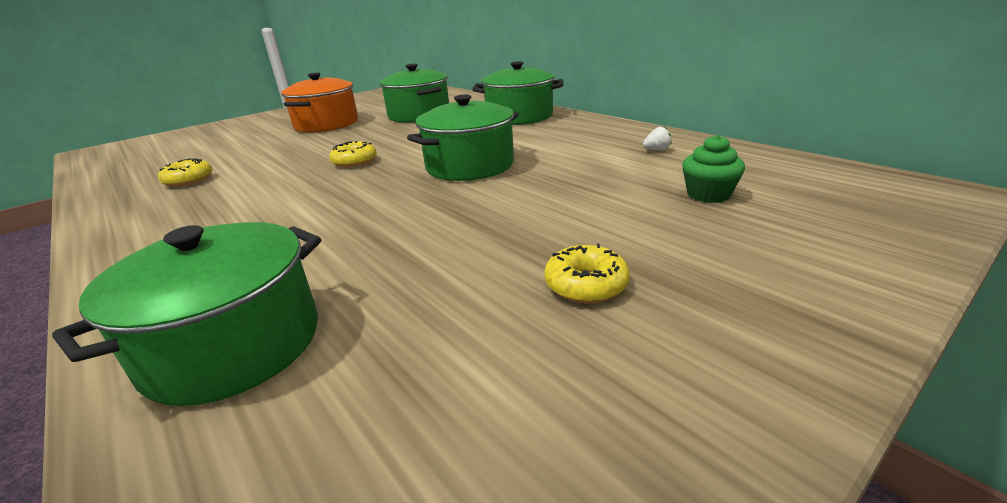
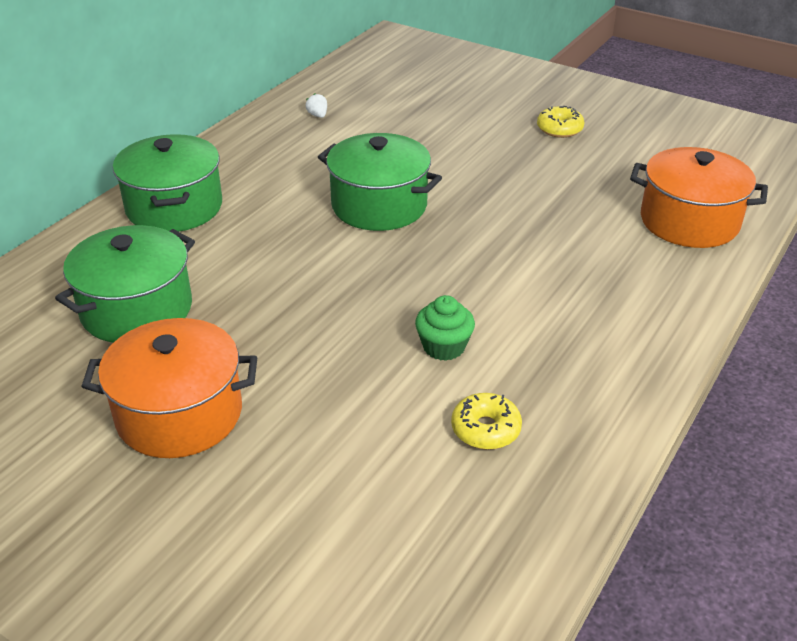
camera: 110 degrees left, 10 degrees up
(234, 345) = (689, 221): green pot -> orange pot
(355, 162) = (380, 294): yellow donut -> none
(708, 194) = (417, 97): green cupcake -> green cupcake (444, 347)

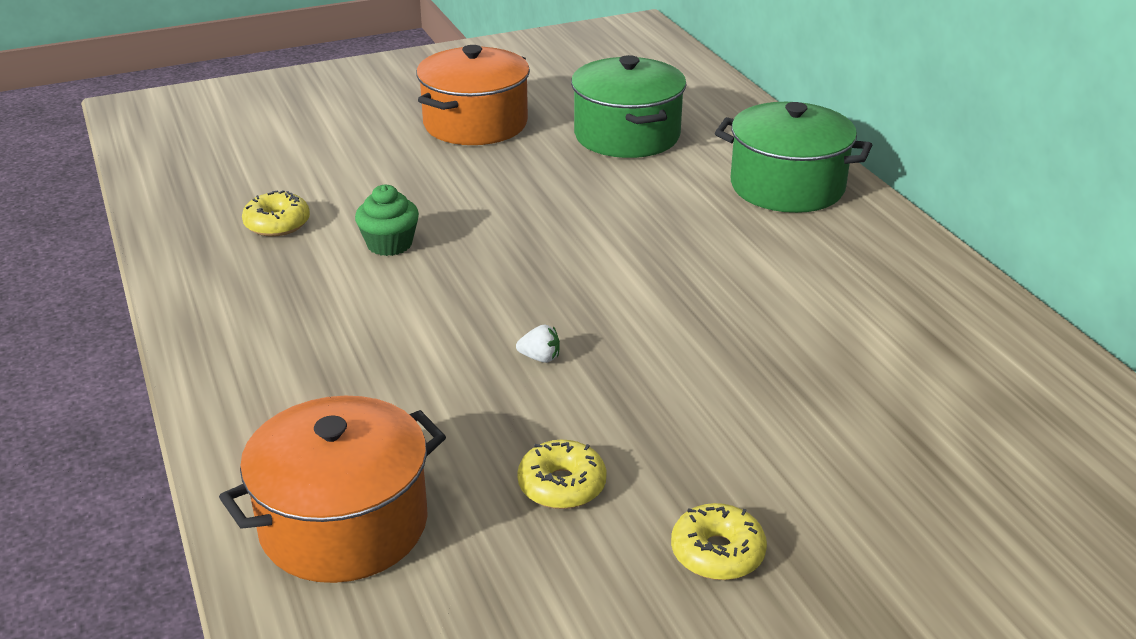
camera: 125 degrees right, 5 degrees down
(318, 115) = (953, 338): white strawberry -> white strawberry (540, 358)
(379, 205) = (663, 298): green pot -> none
(576, 177) = (562, 485): none -> yellow donut

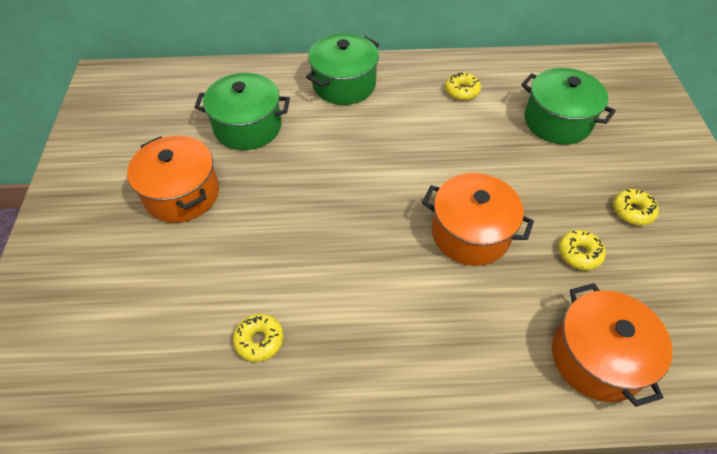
camera: 70 degrees left, 20 degrees up
(389, 244) = (320, 277): green cupcake -> none
(540, 358) = (470, 233): white strawberry -> orange pot
(885, 299) = (461, 91): none -> yellow donut
(906, 426) = (557, 121): none -> green pot

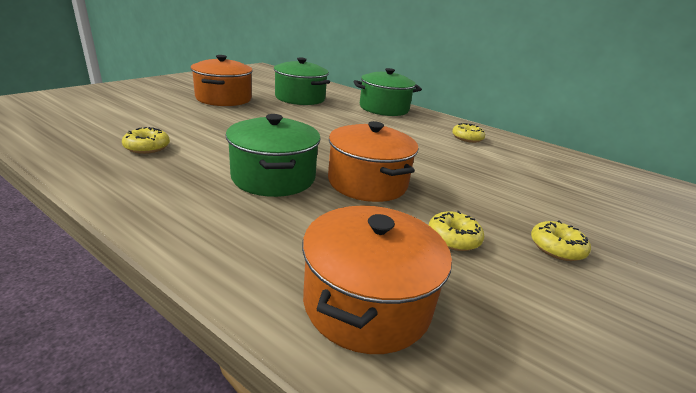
camera: 35 degrees right, 25 degrees down
(557, 121) = (537, 177): green pot -> green pot (273, 177)

